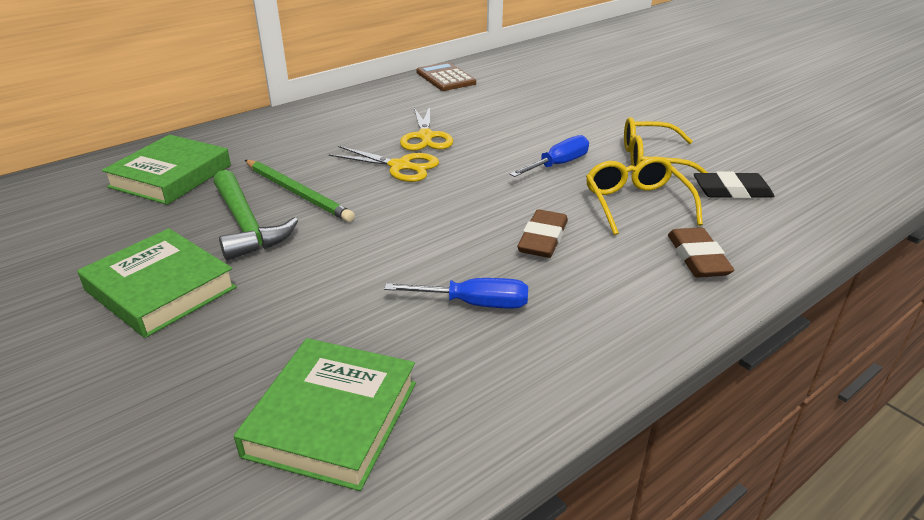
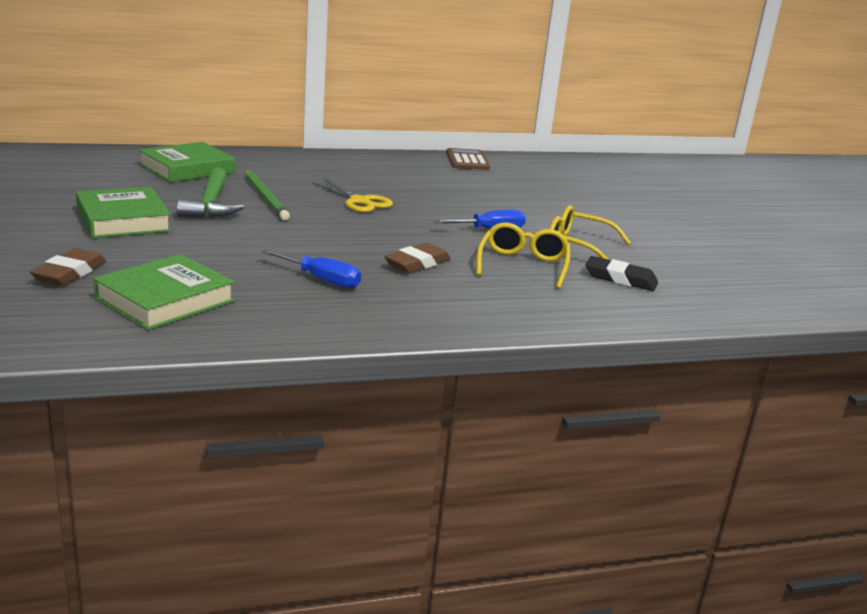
camera: 20 degrees right, 10 degrees down
(425, 137) = (401, 190): yellow scissors -> none
(697, 258) = (528, 303): brown eraser -> brown eraser (69, 273)

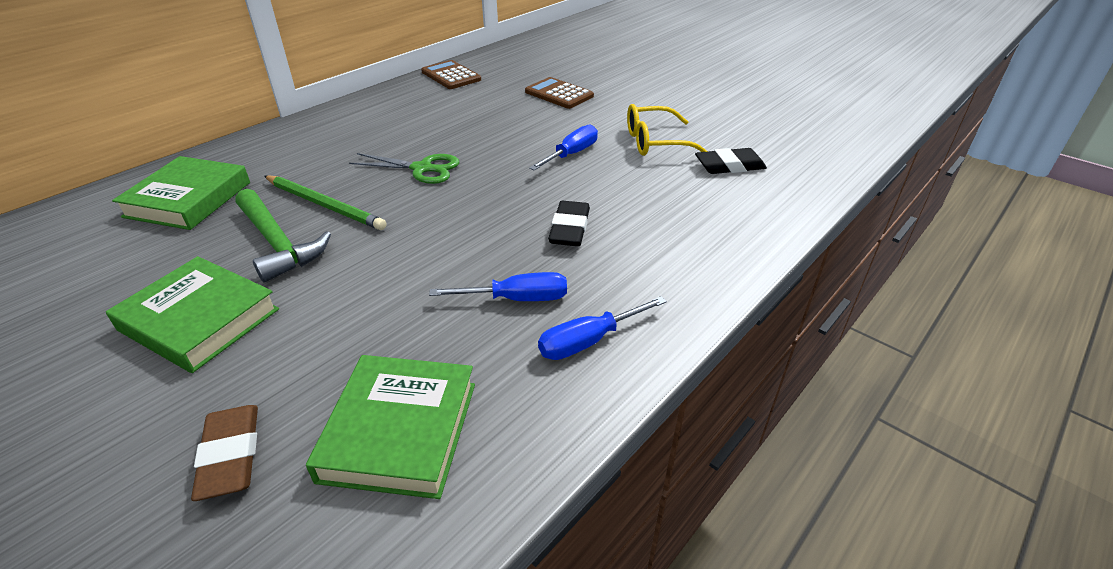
camera: 30 degrees left, 15 degrees up
(337, 313) = (589, 341): none -> blue screwdriver
(360, 201) = (422, 169): yellow scissors -> green scissors
(417, 263) = (569, 228): brown eraser -> black eraser
(523, 265) = (649, 186): yellow glasses -> none
(542, 196) = (559, 94): none -> brown calculator

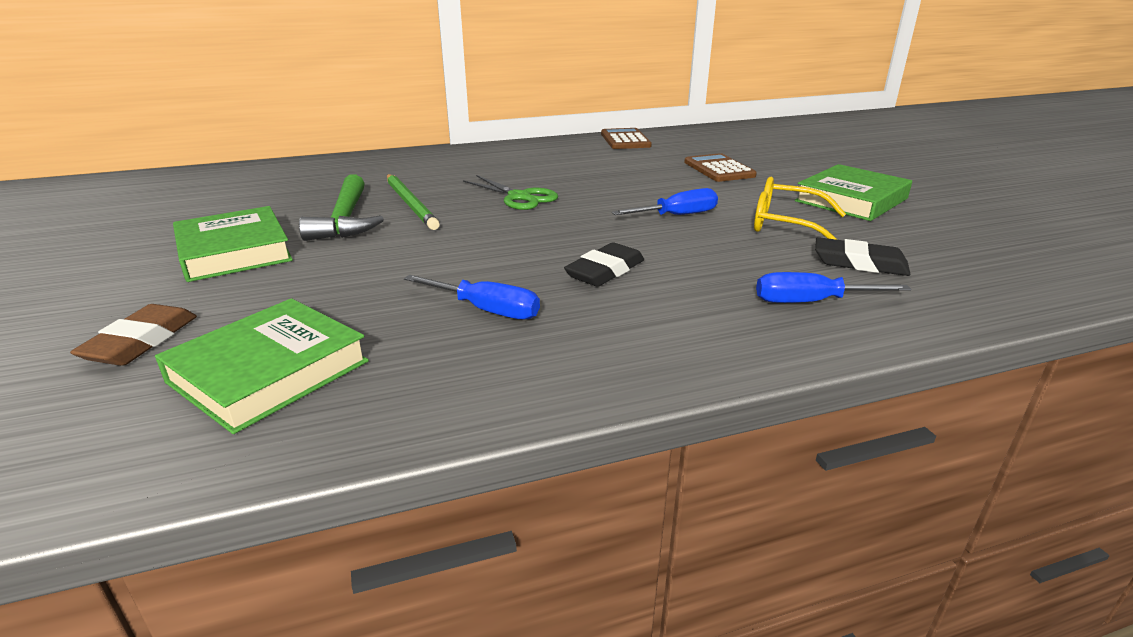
camera: 30 degrees right, 10 degrees down
(188, 199) = (322, 179): green book -> green book (851, 200)
(589, 341) = (515, 365): blue screwdriver -> blue screwdriver (811, 302)

